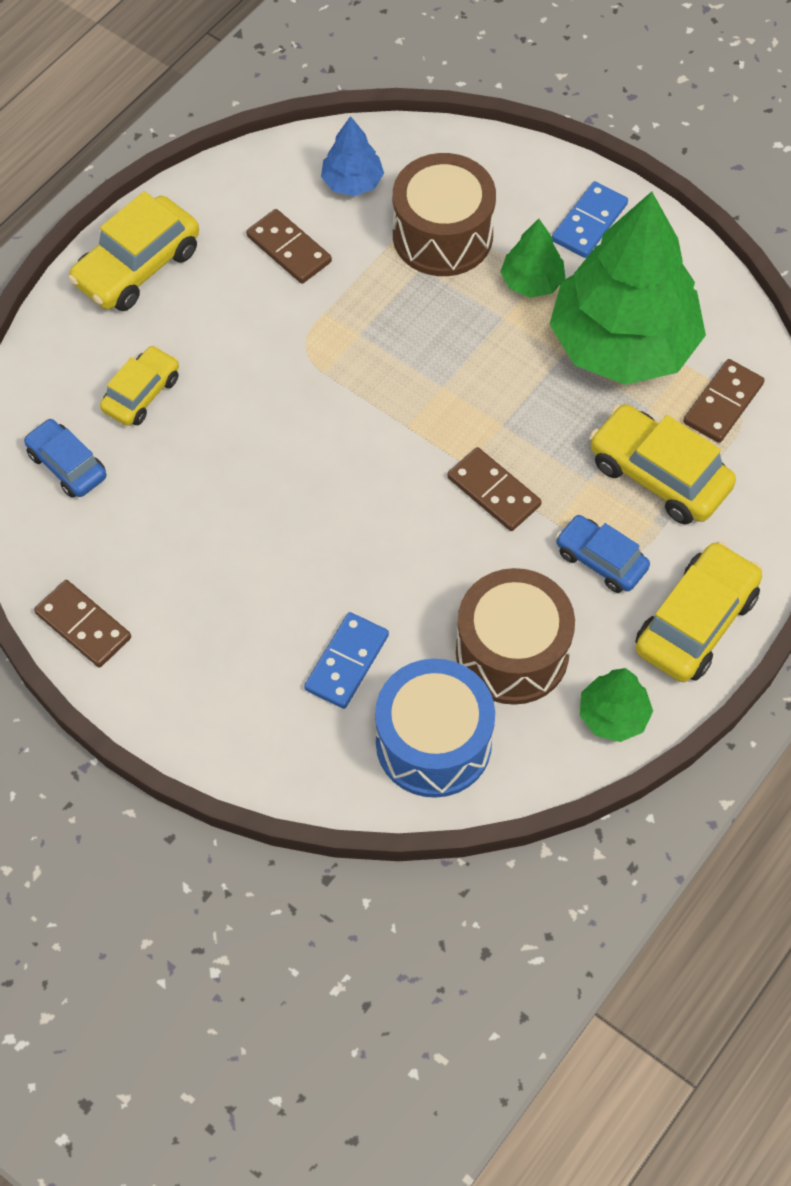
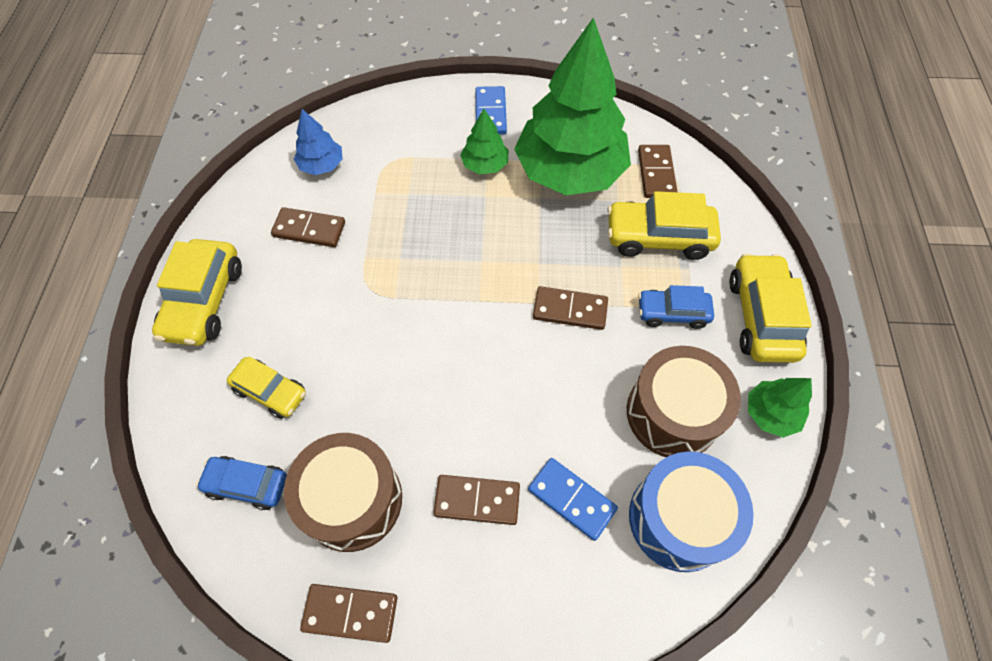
camera: 35 degrees left, 0 degrees up
(141, 394) = (271, 391): yellow car -> yellow car turned 120 degrees clockwise
(259, 607) = (477, 500): none -> brown domino
(346, 662) = (571, 499): blue domino -> blue domino turned 45 degrees counterclockwise
(442, 235) = (406, 167): brown drum -> brown drum (352, 500)

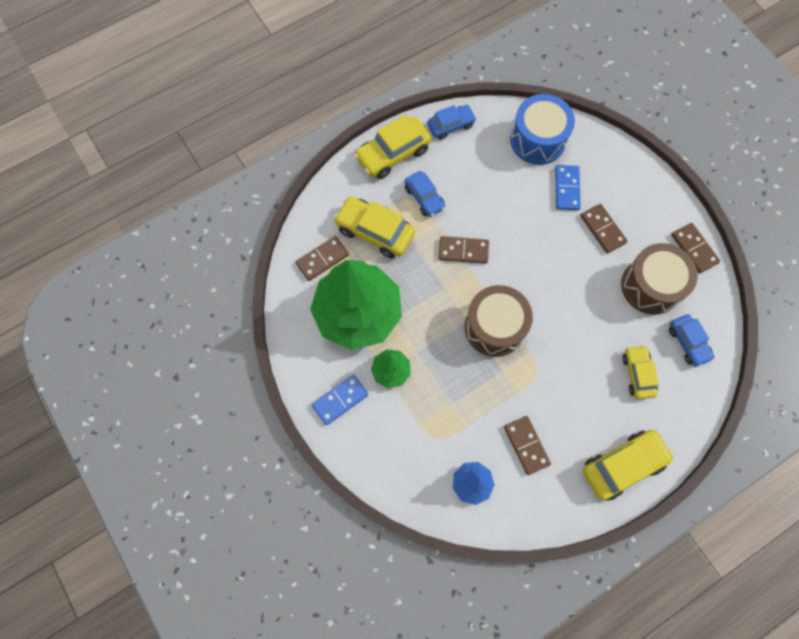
camera: 125 degrees left, 10 degrees up
(570, 310) = (463, 251): brown domino -> brown domino turned 60 degrees counterclockwise
(658, 237) = (375, 231): yellow car -> yellow car turned 150 degrees clockwise
(673, 413) = (486, 168): brown drum -> brown drum (494, 327)
(770, 413) = (451, 125): green tree -> blue car

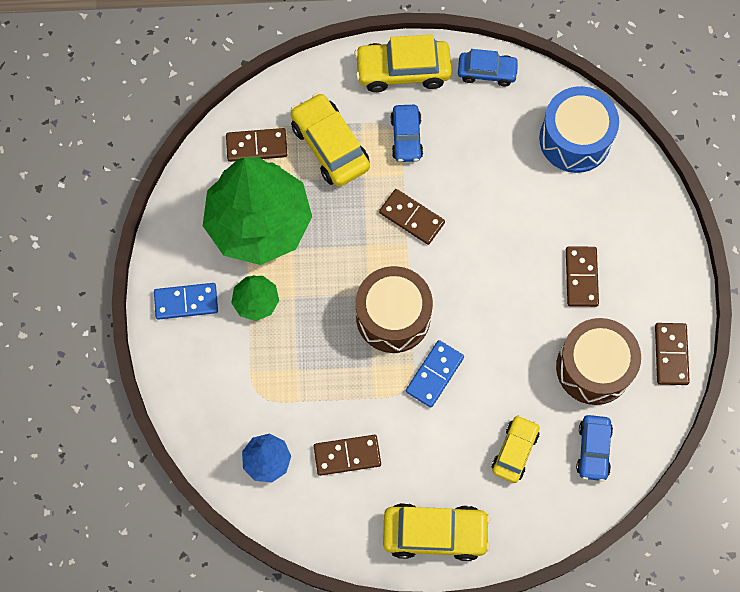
camera: 30 degrees right, 0 degrees up
(526, 445) = (347, 455): brown domino -> brown domino turned 75 degrees clockwise
(567, 189) = (571, 211): blue domino -> blue domino (434, 374)

